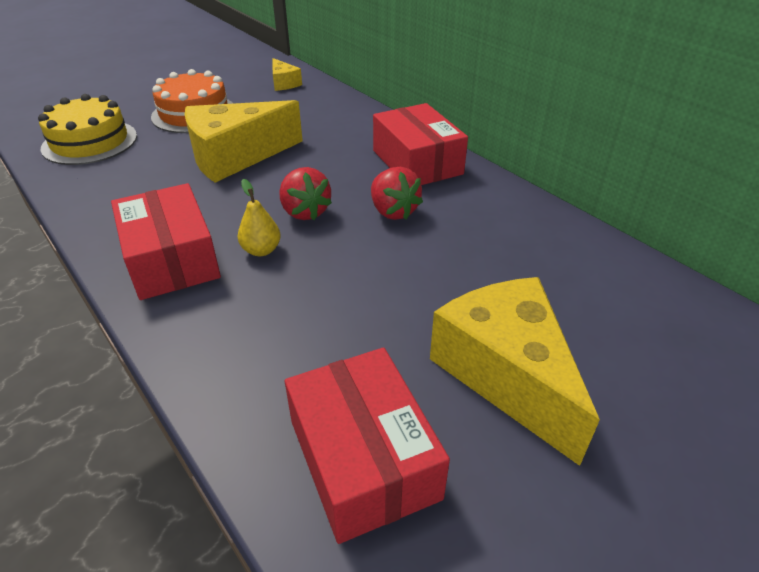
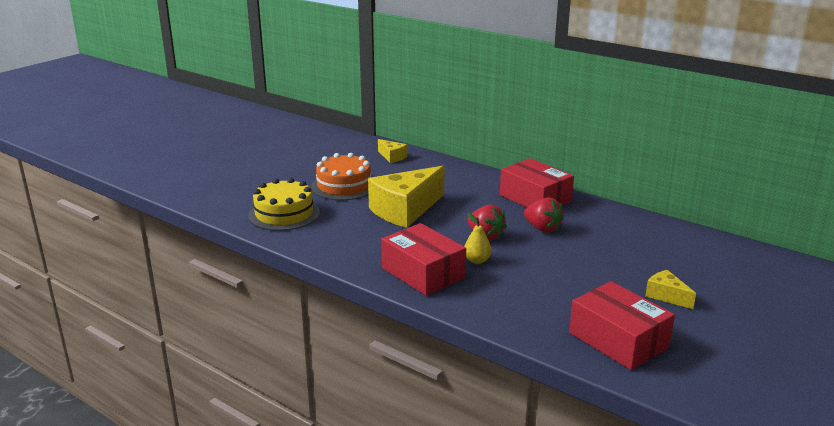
camera: 15 degrees left, 15 degrees down
(506, 374) = (666, 296): yellow cheese -> yellow cheese, size x0.47

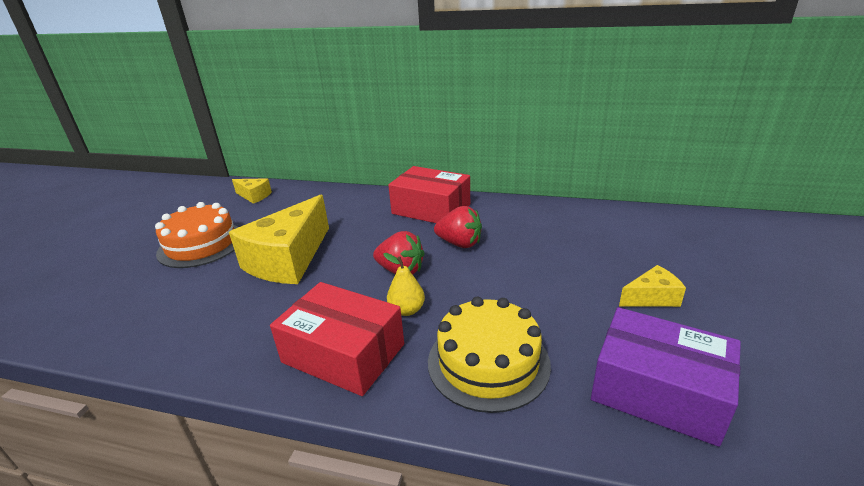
camera: 20 degrees left, 5 degrees up
(284, 214) = (118, 307): yellow cake -> yellow cake (488, 362)
(618, 340) = (658, 391): red box -> purple box
(666, 296) = (651, 298): yellow cheese -> yellow cheese turned 135 degrees clockwise

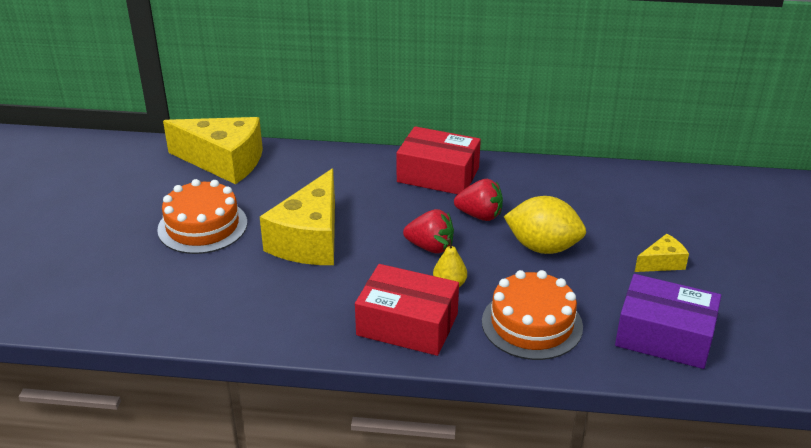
camera: 10 degrees left, 5 degrees up
(254, 196) = (224, 162): yellow cheese -> yellow cheese, size x2.13
(488, 362) = (532, 324): yellow cake -> orange cake
(517, 275) = (543, 247): none -> yellow lemon

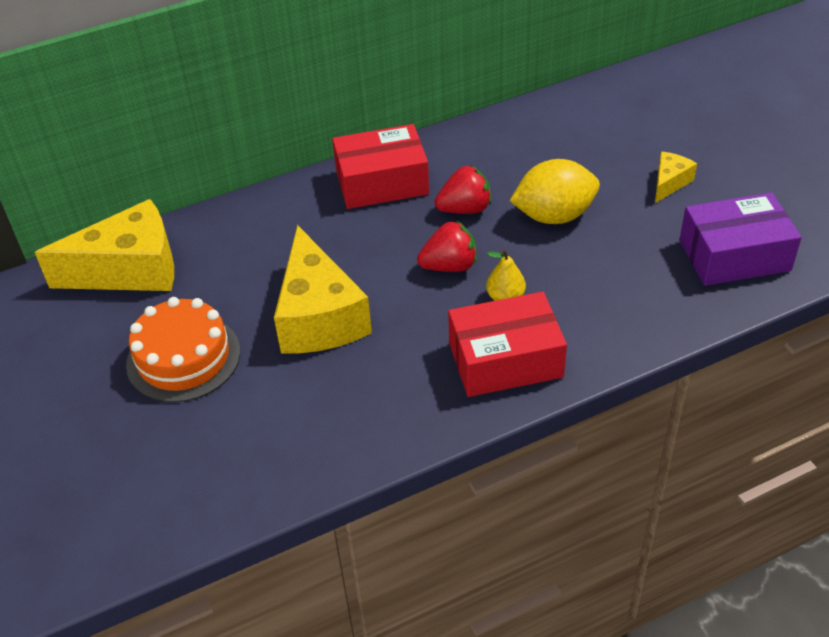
camera: 30 degrees left, 10 degrees up
(532, 324) = (616, 300): orange cake -> none

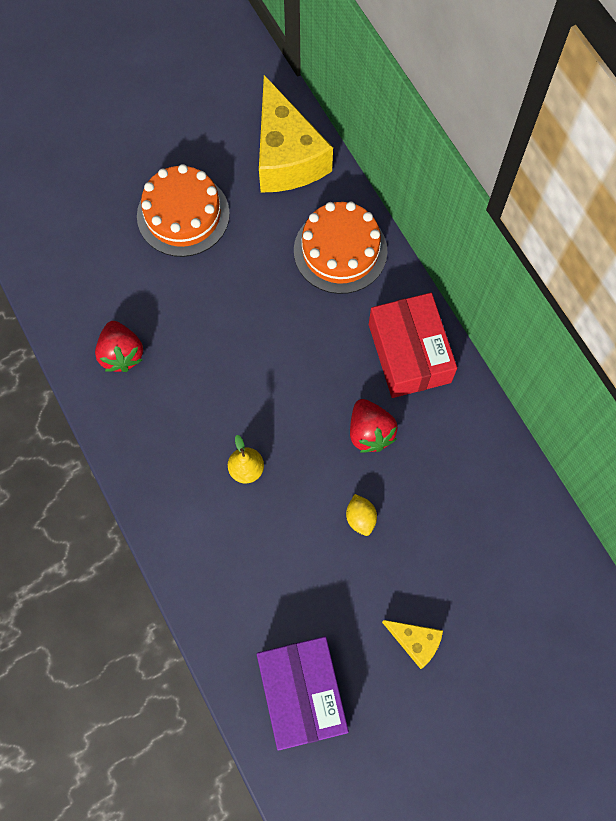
camera: 85 degrees right, 25 degrees up
(259, 228) = (340, 251): none -> orange cake
(319, 316) = (227, 312): yellow cheese -> none
(449, 266) = (288, 419): red strawberry -> red strawberry (121, 354)
(505, 360) = (170, 468): red box -> none
(554, 216) = (360, 518): yellow lemon -> yellow lemon, size x0.47

